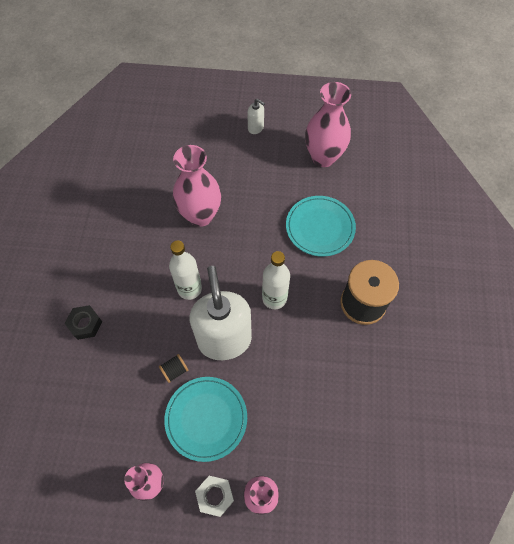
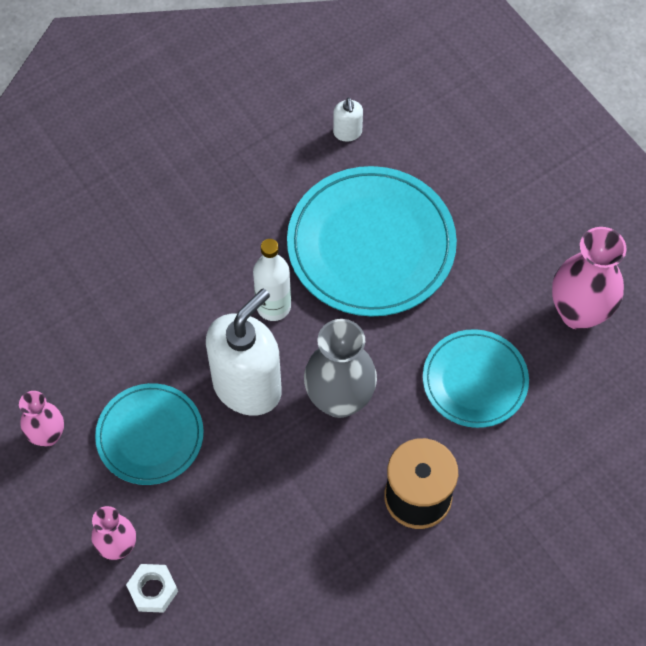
camera: 50 degrees right, 0 degrees up
(85, 324) = (147, 242): black nut -> none
(175, 370) = (173, 366): black spool -> none
(200, 215) = (371, 245): pink vase -> turquoise plate
(215, 496) = (83, 504): white nut -> white nut (153, 590)
(256, 128) = (547, 207): white soap dispenser -> white soap dispenser (347, 132)
(274, 298) = (339, 399): white bottle -> grey vase

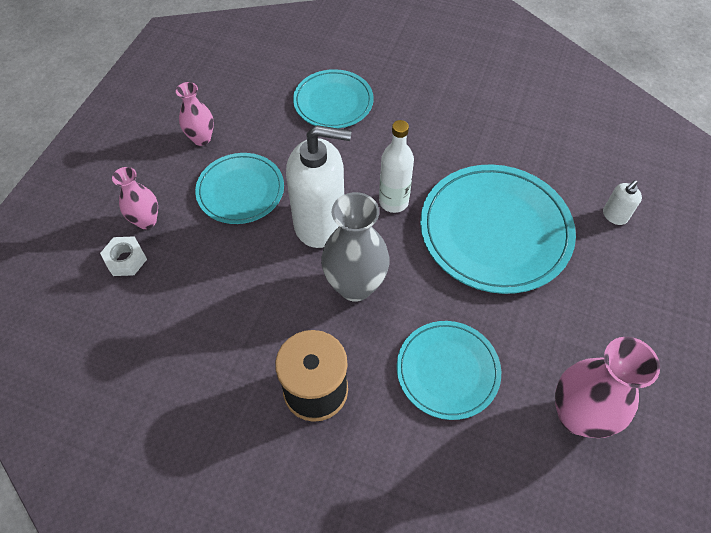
camera: 55 degrees right, 5 degrees down
(103, 278) = (333, 102): none -> turquoise plate
(347, 132) = (567, 164): white soap dispenser -> white soap dispenser (614, 216)

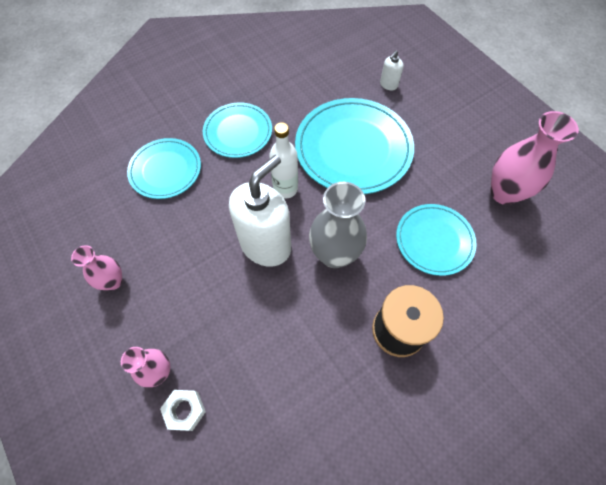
camera: 55 degrees left, 5 degrees up
(240, 190) = (191, 282): turquoise plate -> turquoise plate (238, 132)
(614, 216) = (388, 85): white soap dispenser -> white soap dispenser turned 45 degrees clockwise

